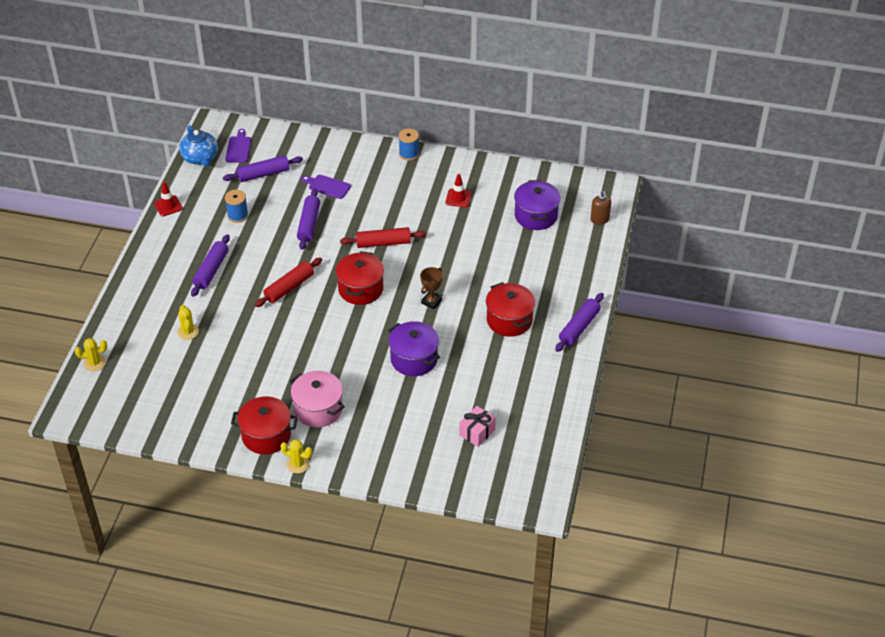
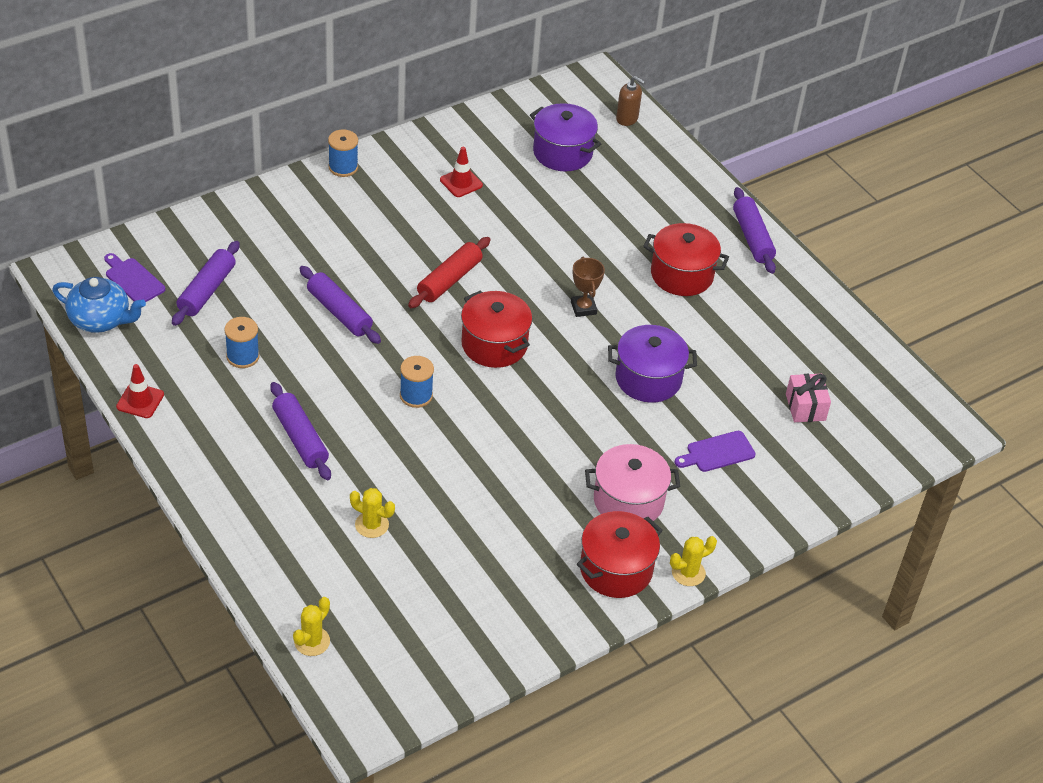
camera: 50 degrees left, 0 degrees up
(289, 287) = (416, 395): red rolling pin -> blue spool
(327, 186) = (302, 258): purple cutting board -> purple cutting board (717, 452)

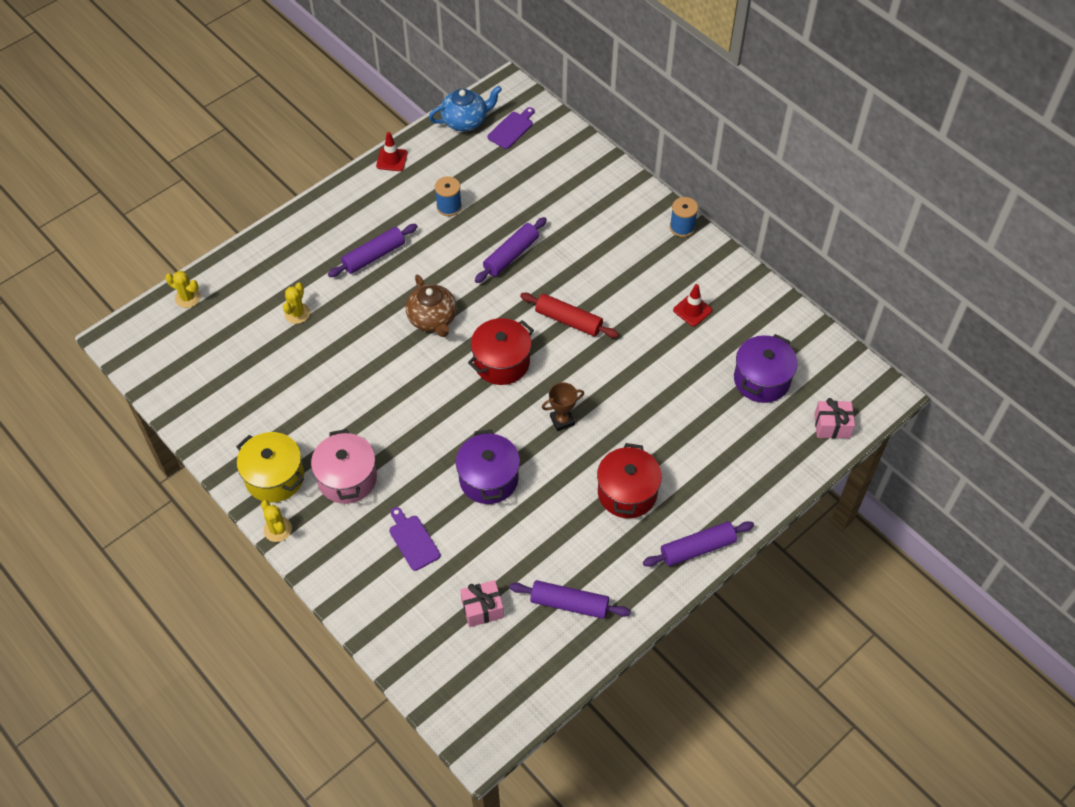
camera: 85 degrees right, 10 degrees up
(101, 320) = (465, 121): blue teapot -> blue teapot turned 120 degrees counterclockwise
(206, 290) = (512, 172): purple rolling pin -> purple rolling pin (569, 604)
(416, 395) = (432, 319): blue spool -> brown teapot
(616, 569) = (274, 477): red pot -> yellow pot
(627, 118) = (832, 426): brown soap dispenser -> pink gift

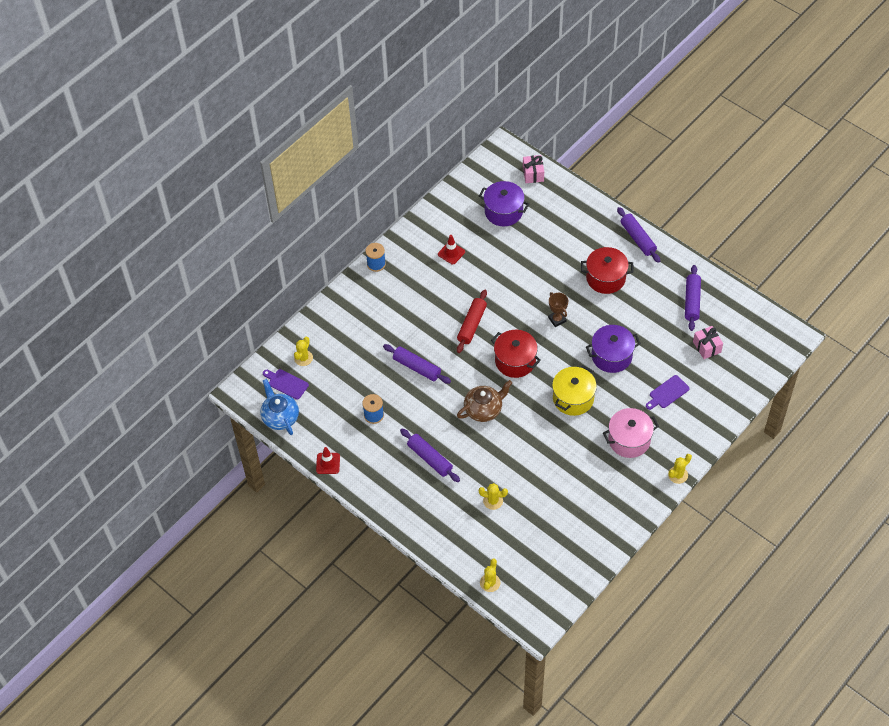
camera: 95 degrees left, 0 degrees up
(274, 477) = (638, 485): yellow pot -> yellow pot (573, 398)
(545, 146) = (303, 358): none -> yellow cactus

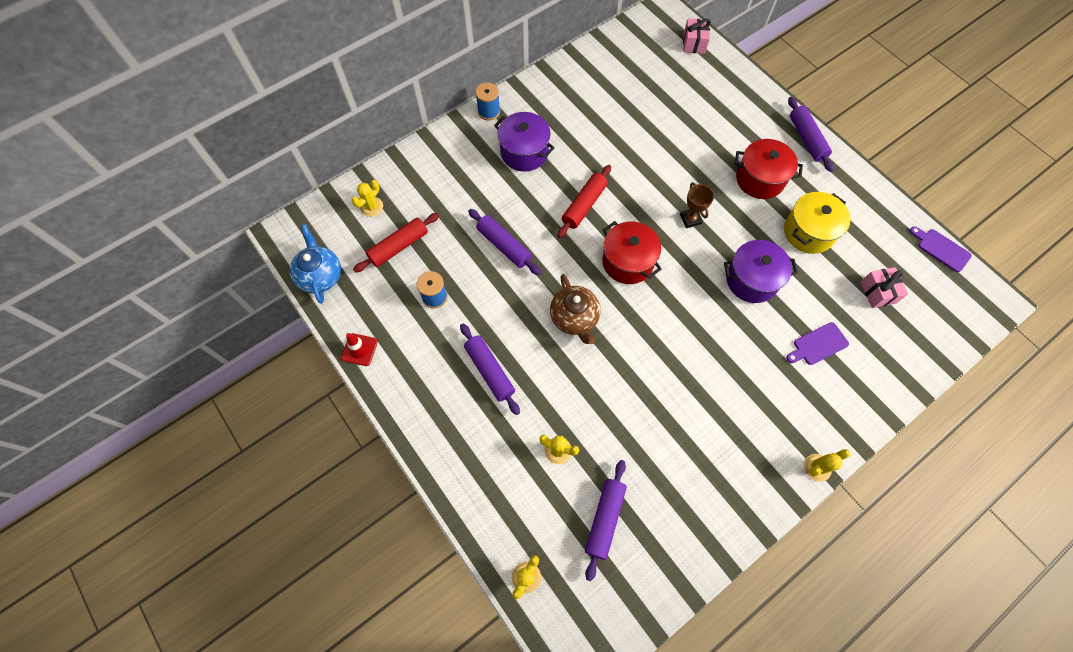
camera: 10 degrees right, 10 degrees up
(286, 383) = (341, 234): purple cutting board -> purple cutting board (941, 249)
(334, 384) = (399, 246): none -> red rolling pin
(451, 253) = (579, 115): red traffic cone -> none
(484, 409) = (574, 318): brown teapot -> brown teapot turned 90 degrees clockwise
(503, 211) = (651, 79): purple pot -> purple pot (524, 152)
(573, 398) = (692, 327): yellow pot -> yellow pot (808, 232)
(629, 440) = (757, 401): pink pot -> none
(692, 301) = (864, 229): purple rolling pin -> purple rolling pin (604, 519)

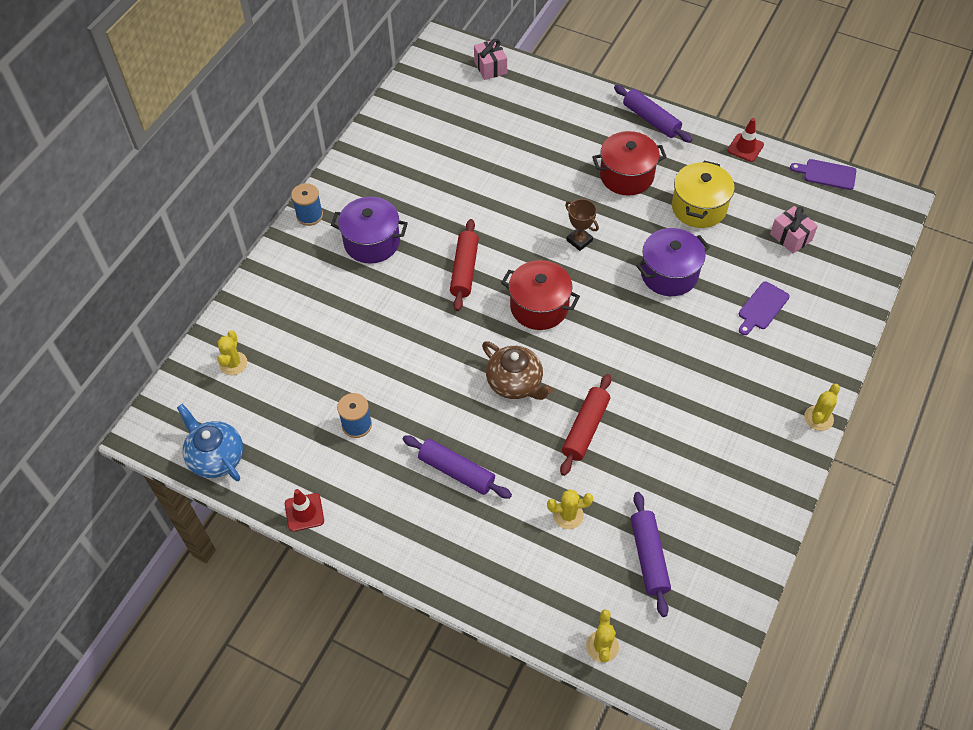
camera: 25 degrees left, 10 degrees down
(399, 246) = (288, 391): red rolling pin -> red rolling pin (585, 429)
(504, 245) = (402, 343): purple rolling pin -> none
(878, 195) = (745, 148): none -> red traffic cone

